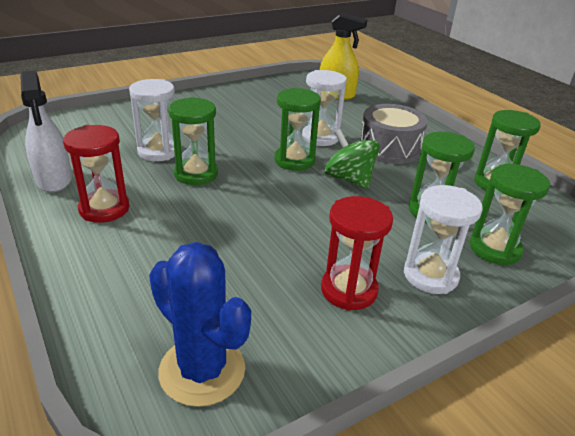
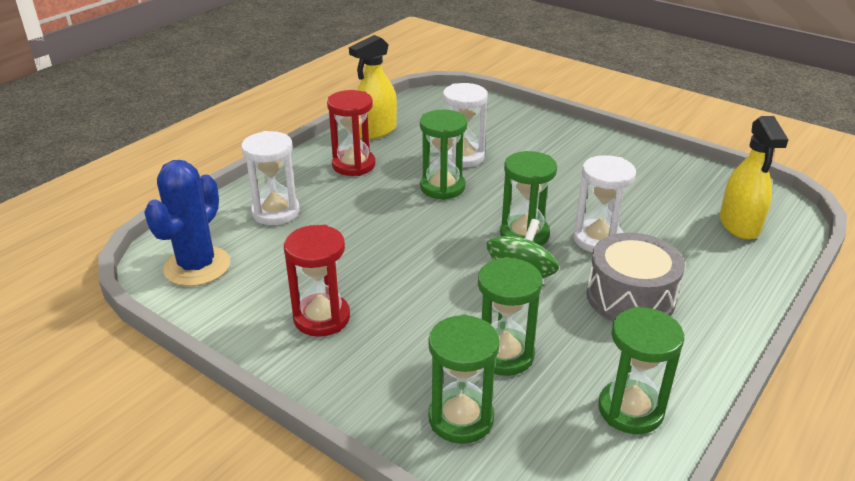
camera: 70 degrees right, 0 degrees up
(54, 180) = (376, 131): white spray bottle -> yellow spray bottle
(430, 275) = (375, 369): white hourglass -> white hourglass (276, 212)

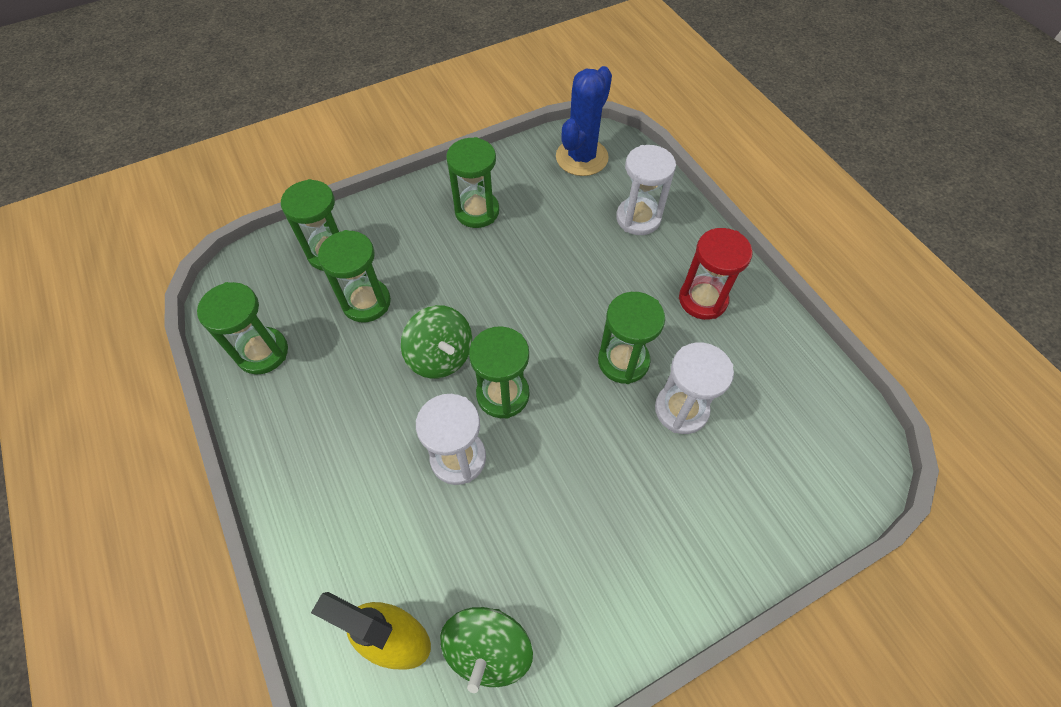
camera: 115 degrees right, 25 degrees up
(197, 266) = (581, 157): blue cactus -> blue cactus turned 75 degrees clockwise
(322, 318) = (477, 211): red hourglass -> green hourglass
(376, 131) = (778, 346): yellow spray bottle -> none
(630, 297) = (364, 431): grey drum -> none
(697, 189) = (488, 649): none -> green spinning top

